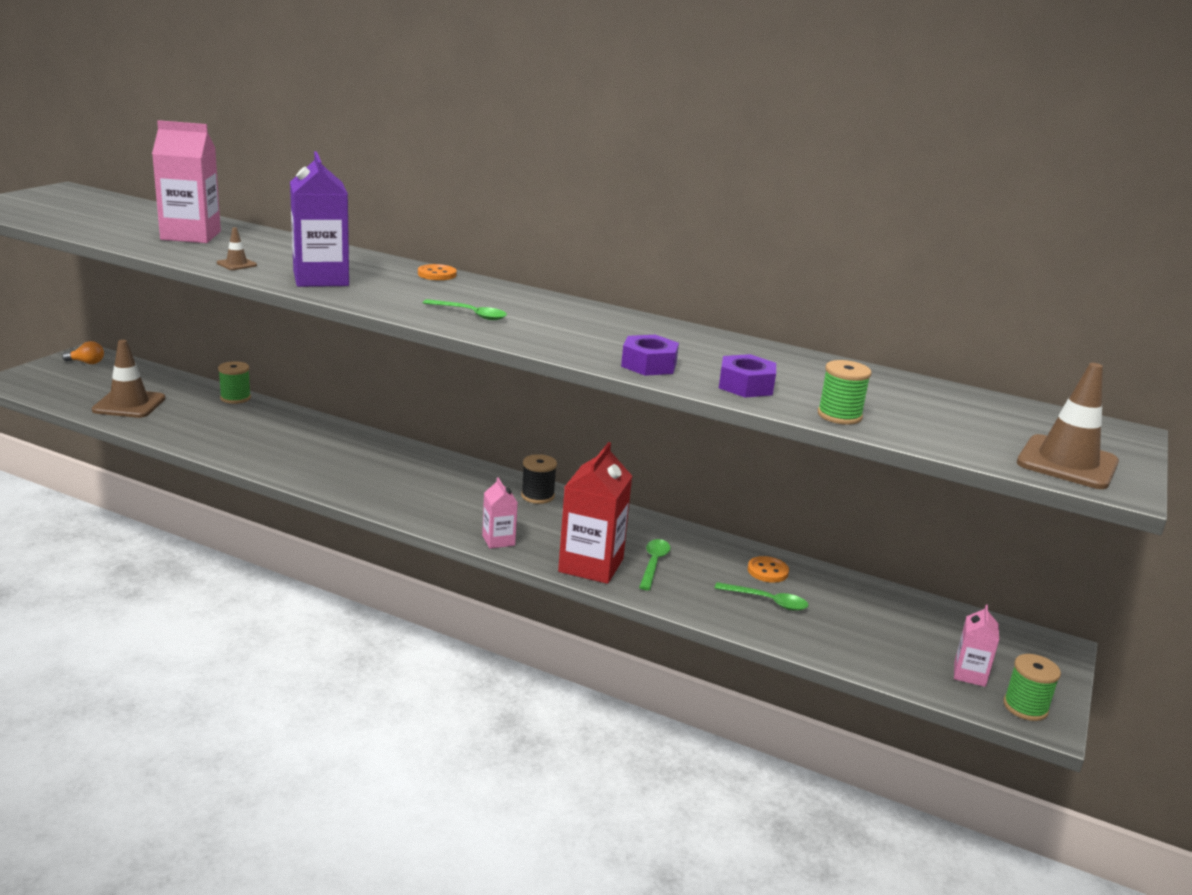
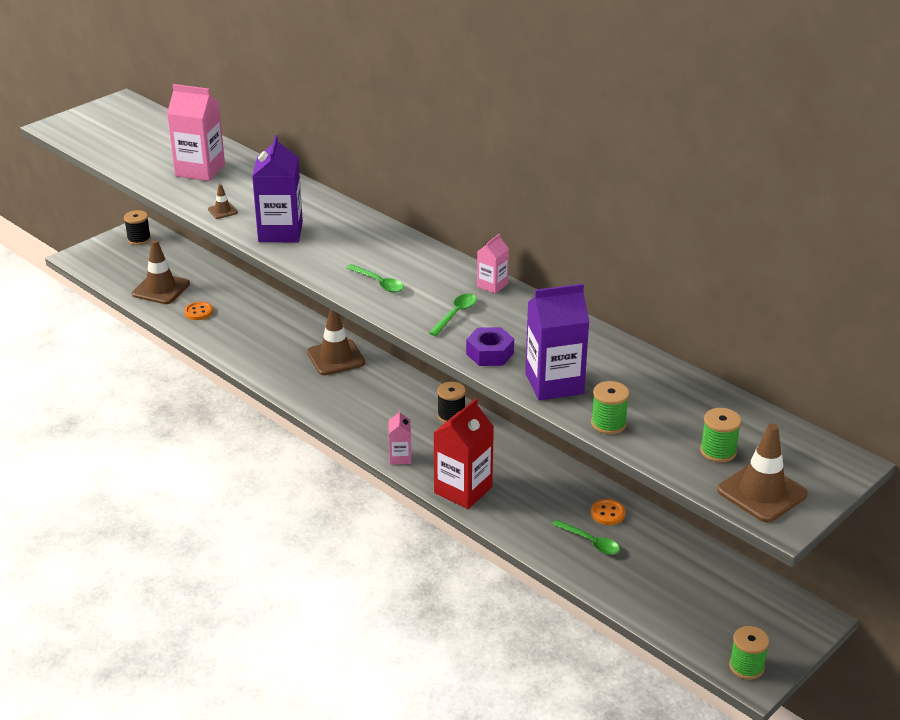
camera: 20 degrees right, 10 degrees up
(87, 363) = (139, 239): orange light bulb -> black spool
(235, 398) = (244, 287): green spool -> green spool (718, 451)
(374, 453) = (336, 358): none -> brown traffic cone
(437, 274) = (376, 228): orange button -> orange button (198, 312)
(654, 564) = (515, 494): green spoon -> green spoon (455, 314)
(745, 386) = (554, 384): purple nut -> purple carton
(969, 674) = (719, 631): pink carton -> pink carton (492, 285)

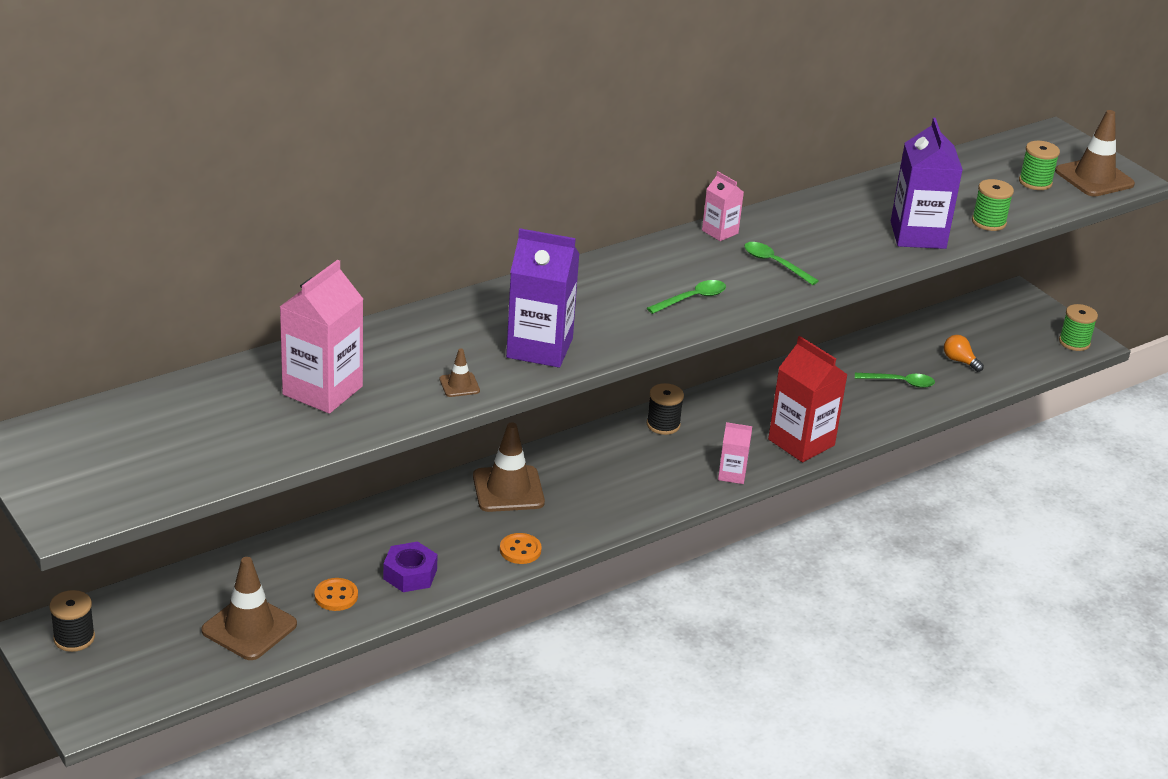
camera: 80 degrees left, 0 degrees up
(490, 353) = (856, 258): purple nut -> purple nut (410, 574)
(590, 542) = (899, 382): green spoon -> green spoon turned 45 degrees clockwise
(607, 513) = (858, 363): orange button -> orange button (520, 550)
(653, 580) = (959, 361): none -> orange light bulb

